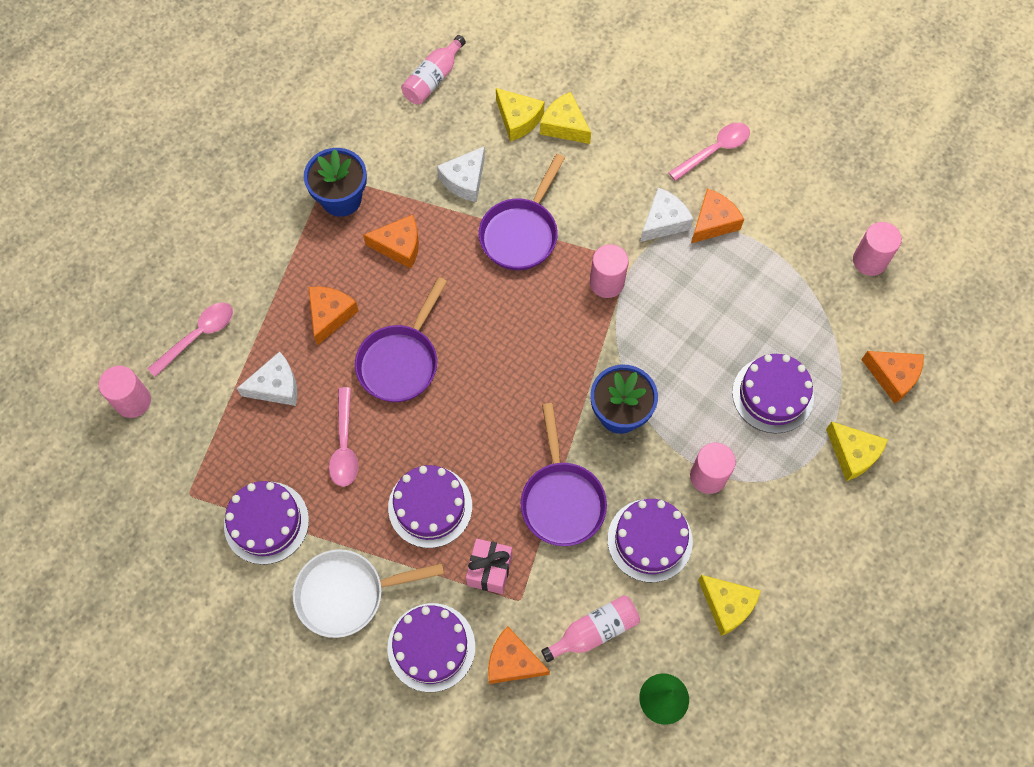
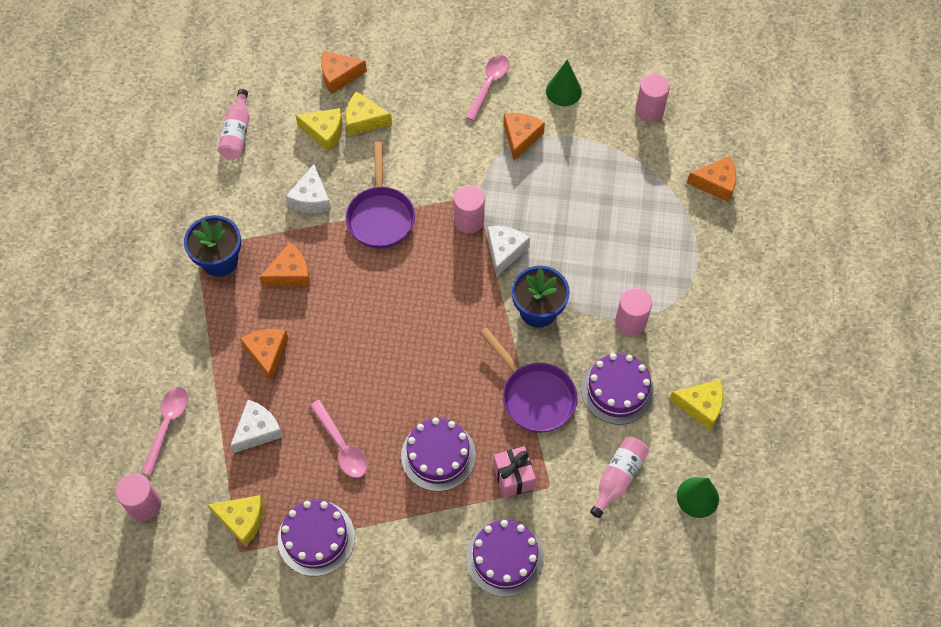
camera: 30 degrees left, 5 degrees down
(347, 594) = (415, 555): white pan -> none
(401, 361) = (346, 359): purple pan -> none
(512, 661) = (572, 534): orange cheese -> orange cheese (339, 76)
(663, 221) = (483, 155): white cheese -> white cheese (505, 251)
(772, 395) = (640, 240): purple cake -> none
(789, 195) = (563, 91): none -> green cone
(853, 454) = (721, 252): yellow cheese -> yellow cheese (242, 520)

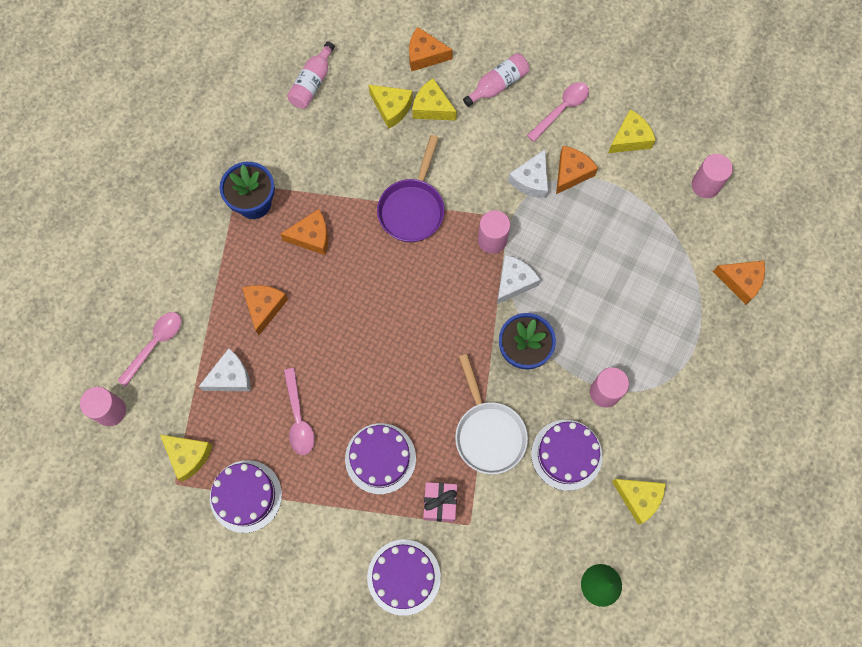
camera: 20 degrees right, 10 degrees up
(311, 198) = (356, 169): white cheese -> white cheese (531, 180)
(534, 396) = (488, 433): purple pan -> white pan
(563, 91) = (630, 138): green cone -> yellow cheese
(618, 477) = (535, 539): pink bottle -> pink bottle (498, 85)

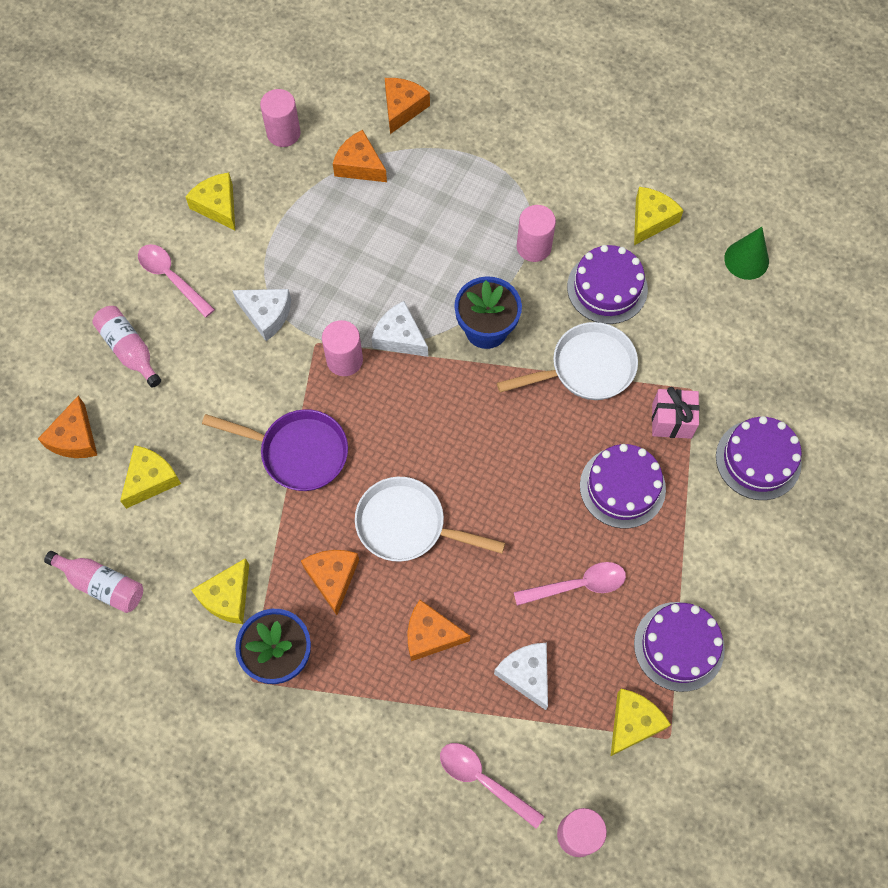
camera: 90 degrees left, 5 degrees down
(351, 290) = (407, 525): none -> white pan
(432, 107) = (154, 429): yellow cheese -> yellow cheese (227, 597)
(571, 173) = (259, 270): orange cheese -> orange cheese (359, 165)

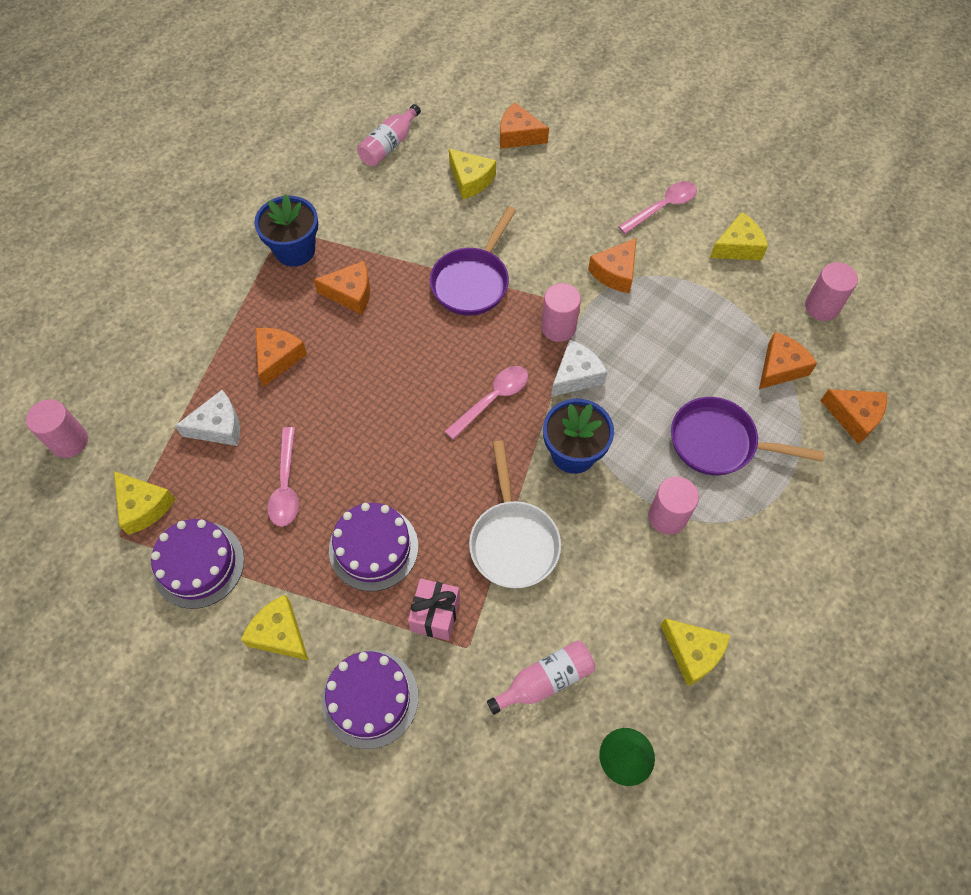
camera: 100 degrees right, 5 degrees down
(129, 349) = (594, 174): pink bottle -> pink bottle (545, 680)
(227, 597) = (355, 221): yellow cheese -> yellow cheese (280, 634)
(266, 315) = (615, 272): white cheese -> orange cheese
(407, 525) = (383, 355): white pan -> none
(450, 211) = (719, 443): none -> purple pan
(483, 780) = (142, 378): pink spoon -> pink spoon (493, 399)
(607, 288) = (607, 583): purple cake -> none

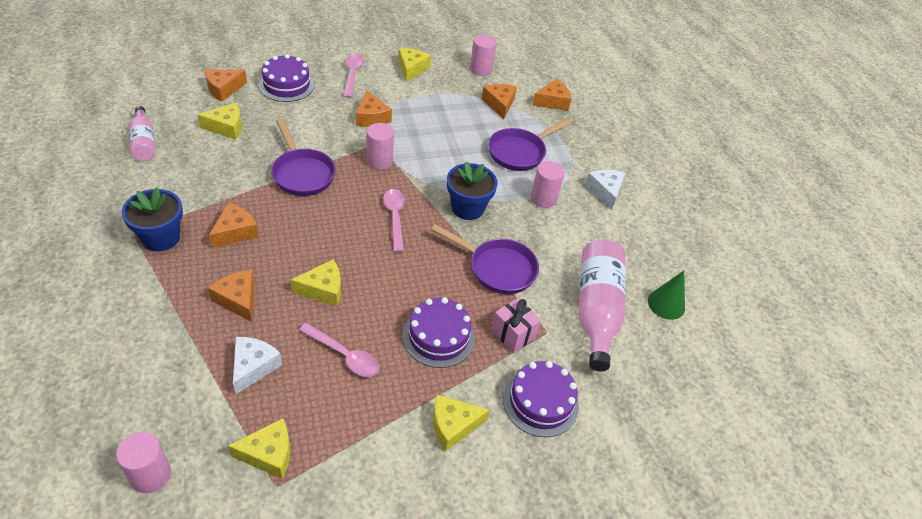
camera: 60 degrees left, 15 degrees down
(198, 564) = (354, 445): purple cake -> purple cake (286, 85)
(513, 540) = (497, 268): white pan -> purple pan
(545, 680) = (596, 310): pink bottle -> pink bottle, size x1.78
(576, 375) = (419, 175): white cheese -> white cheese (605, 191)
(692, 652) = (628, 240): yellow cheese -> yellow cheese (323, 289)

